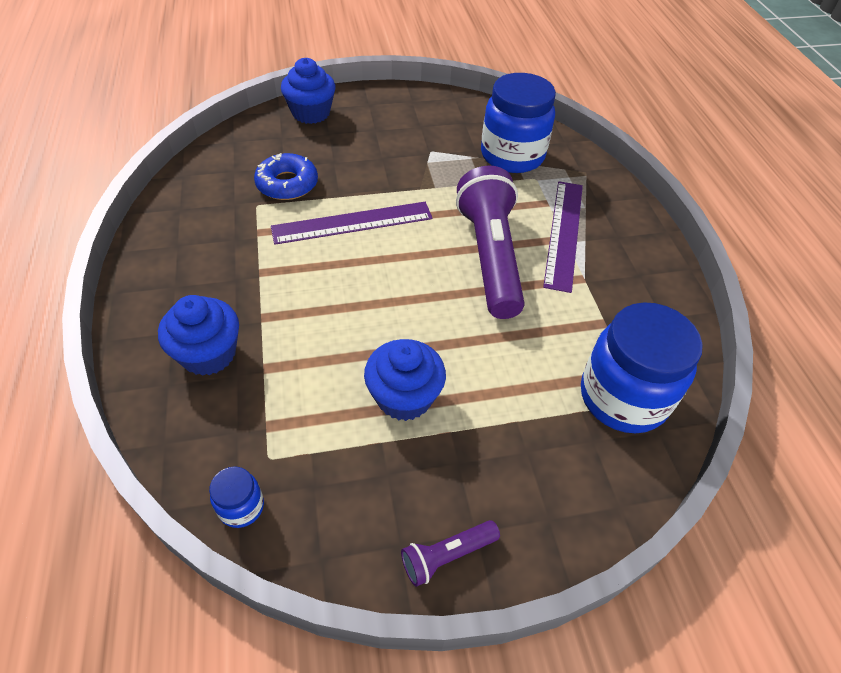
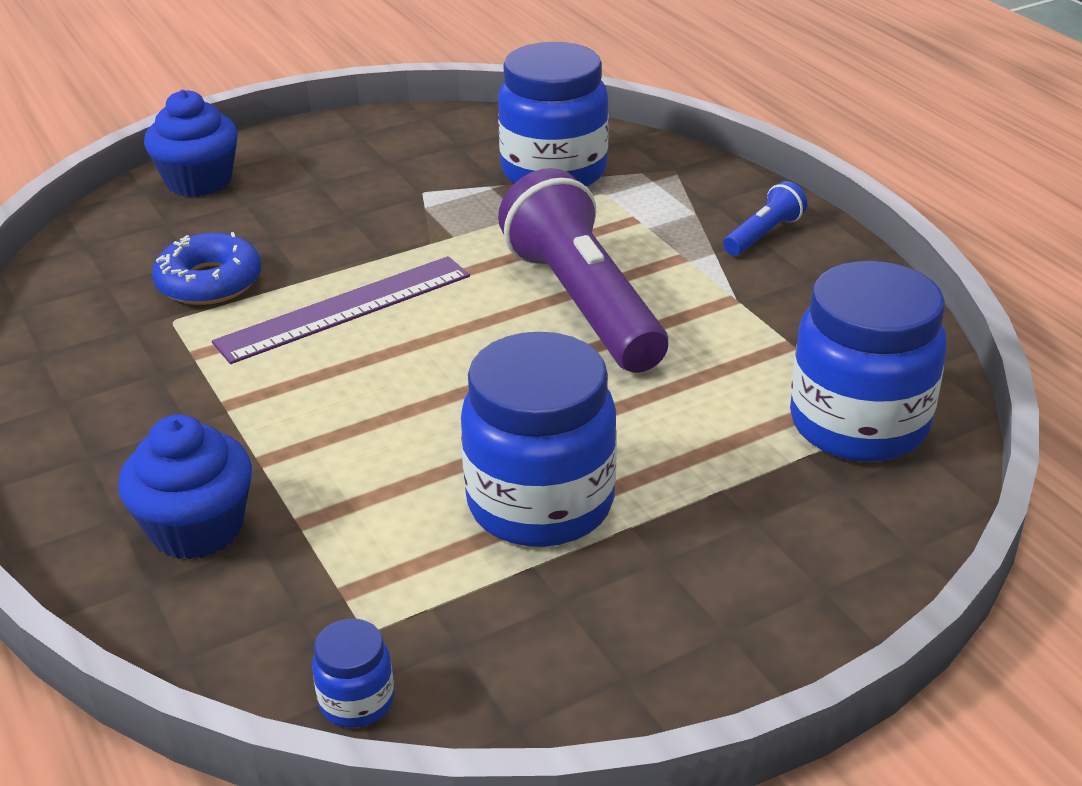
camera: 15 degrees left, 15 degrees down
(404, 397) = (540, 503): blue cupcake -> blue jar
(447, 555) = (700, 671): purple flashlight -> none
(564, 233) = (679, 251): purple ruler -> none
(621, 234) = (764, 234): none -> blue flashlight

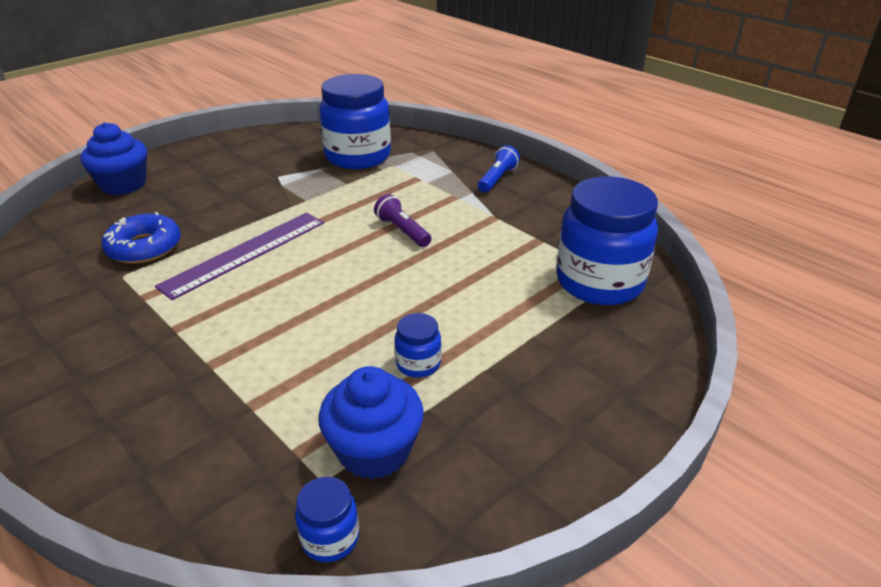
camera: 15 degrees left, 0 degrees up
(197, 528) = (172, 422): blue cupcake -> blue cupcake (374, 450)
(540, 503) = (418, 364): blue jar -> blue jar, size x0.44
(583, 303) = (402, 231): purple flashlight -> purple flashlight, size x0.44

